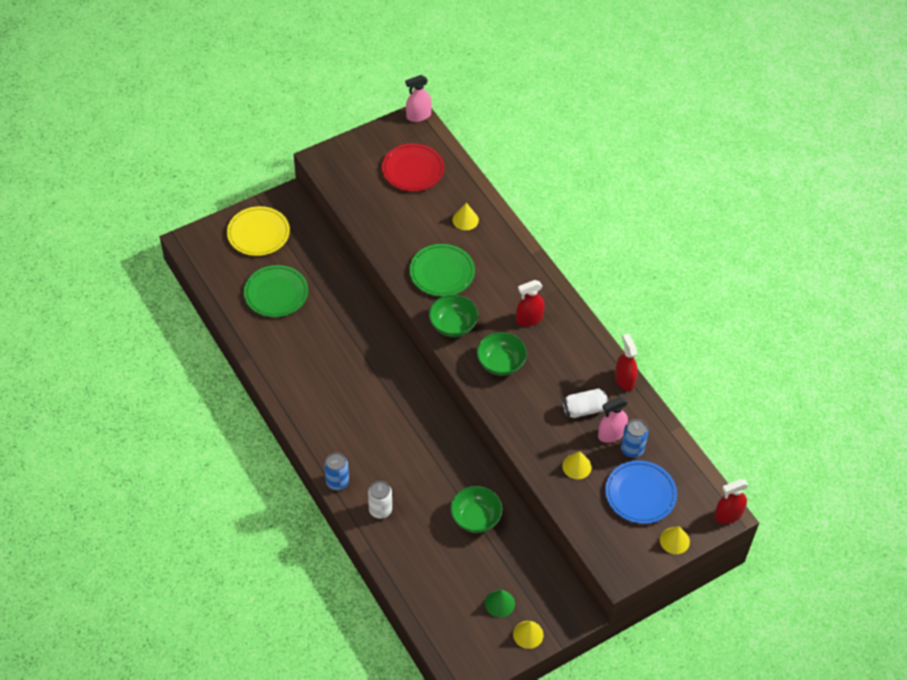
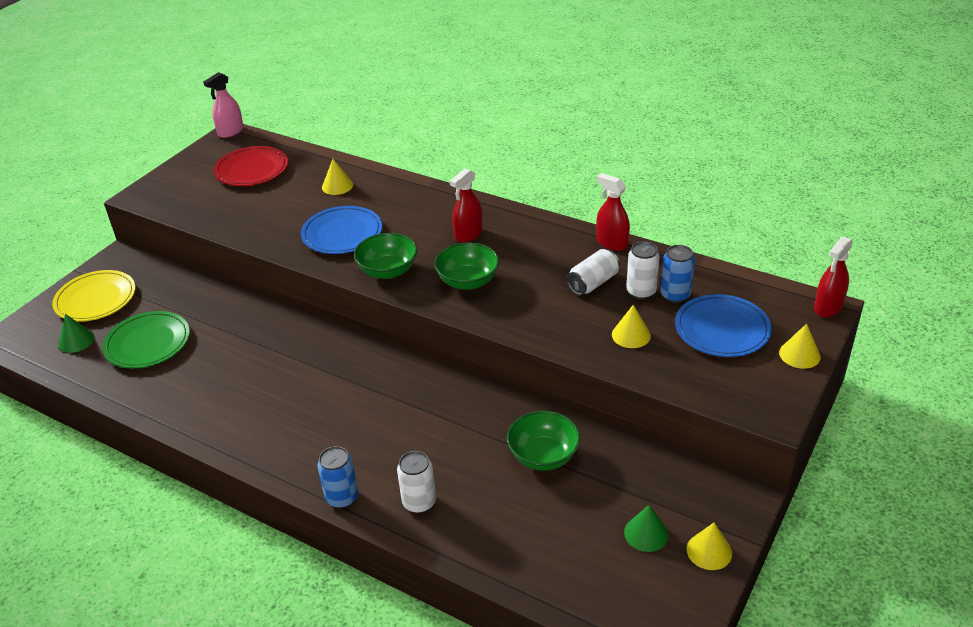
camera: 25 degrees left, 15 degrees down
(231, 267) = (76, 341): none -> green cone
(442, 272) = (342, 233): green plate -> blue plate
(611, 434) = (641, 292): pink spray bottle -> white can

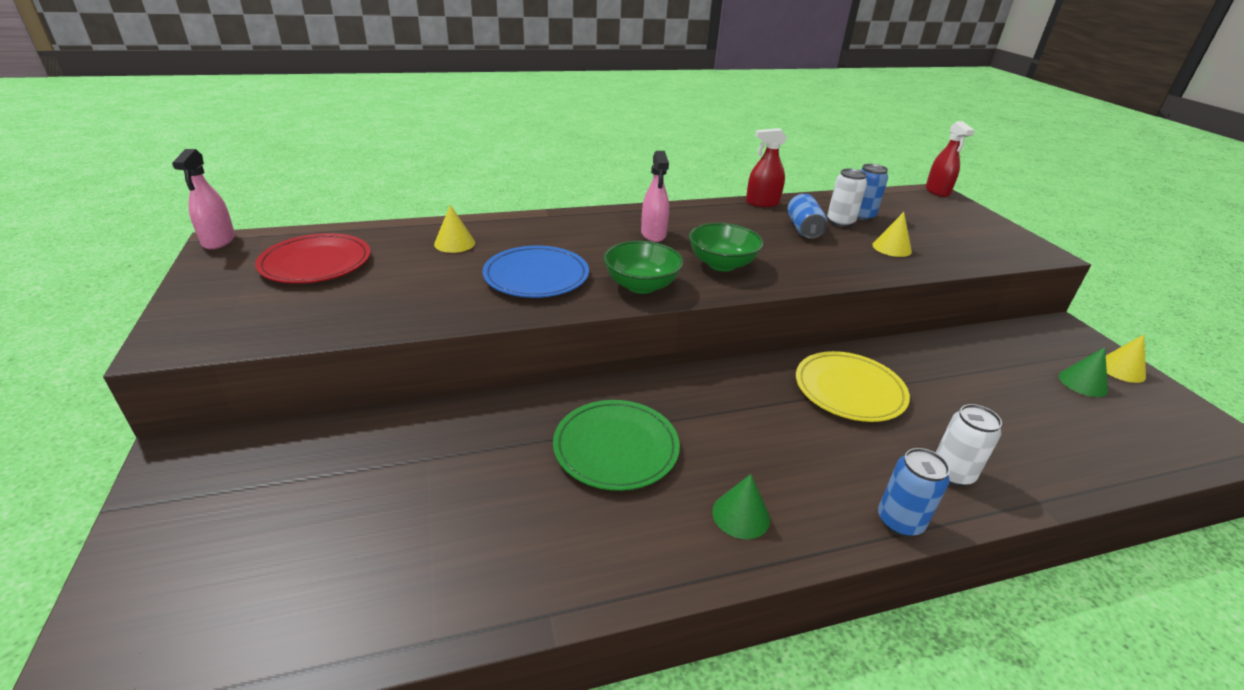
camera: 50 degrees left, 5 degrees down
(76, 341) = (259, 601): green cone -> green cone (741, 515)
(96, 299) = (212, 525): yellow plate -> yellow plate (849, 390)
(148, 343) = (399, 526): green plate -> green plate (616, 448)
(468, 234) = (653, 234): red spray bottle -> pink spray bottle
(543, 456) = (942, 375): green bowl -> none
(593, 283) = (803, 229): white can -> blue can
(722, 329) = (923, 223): blue plate -> none
(799, 354) = (981, 218): yellow cone -> none

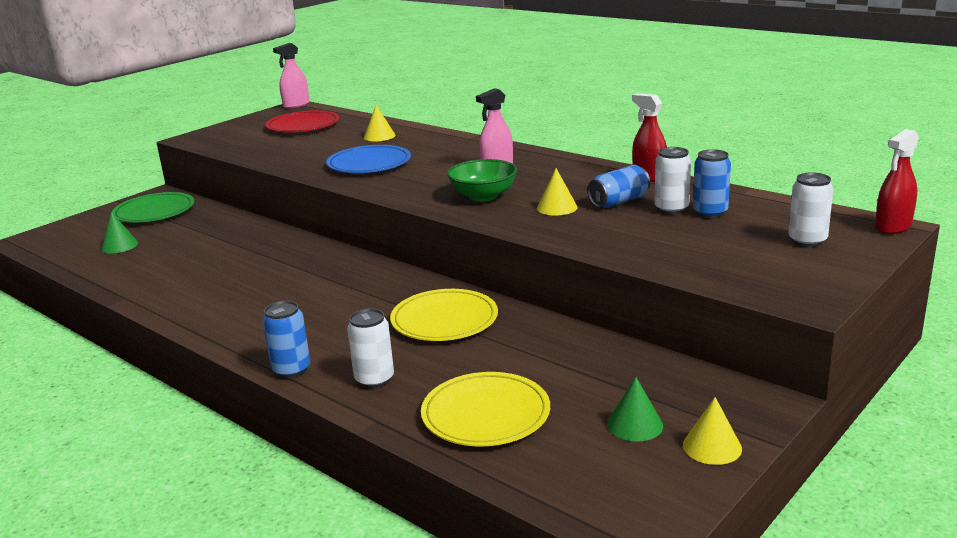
camera: 60 degrees right, 10 degrees down
(616, 448) = (271, 270): green plate -> green plate (154, 212)
(641, 285) = (403, 187): green bowl -> none
(741, 515) = (245, 320): green cone -> green cone (119, 246)
(891, 248) = (650, 238): yellow cone -> yellow cone (557, 207)
(941, 215) = (807, 241): none -> white can
(1046, 438) = (486, 414): none -> yellow plate

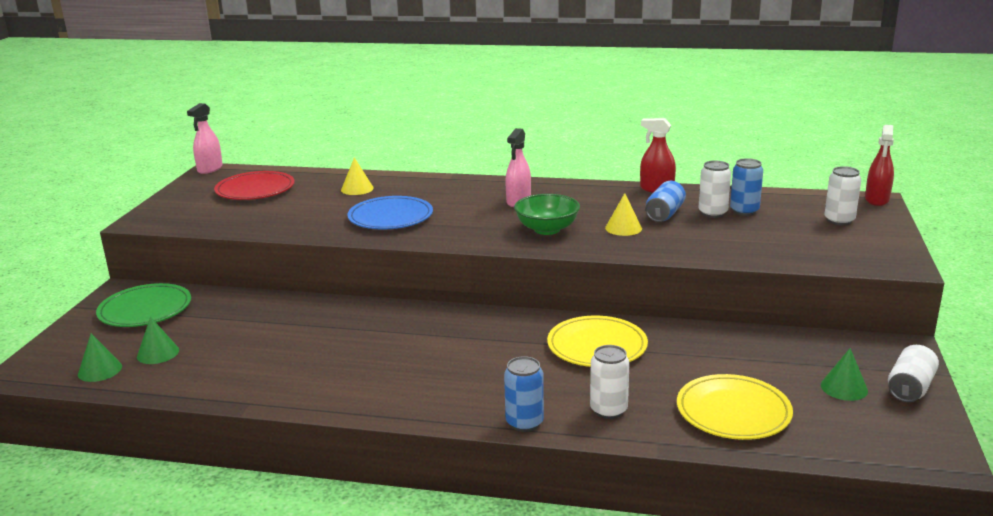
camera: 30 degrees left, 0 degrees up
(70, 249) = (100, 370): none -> green cone
(712, 446) = (910, 388): yellow cone -> white can

